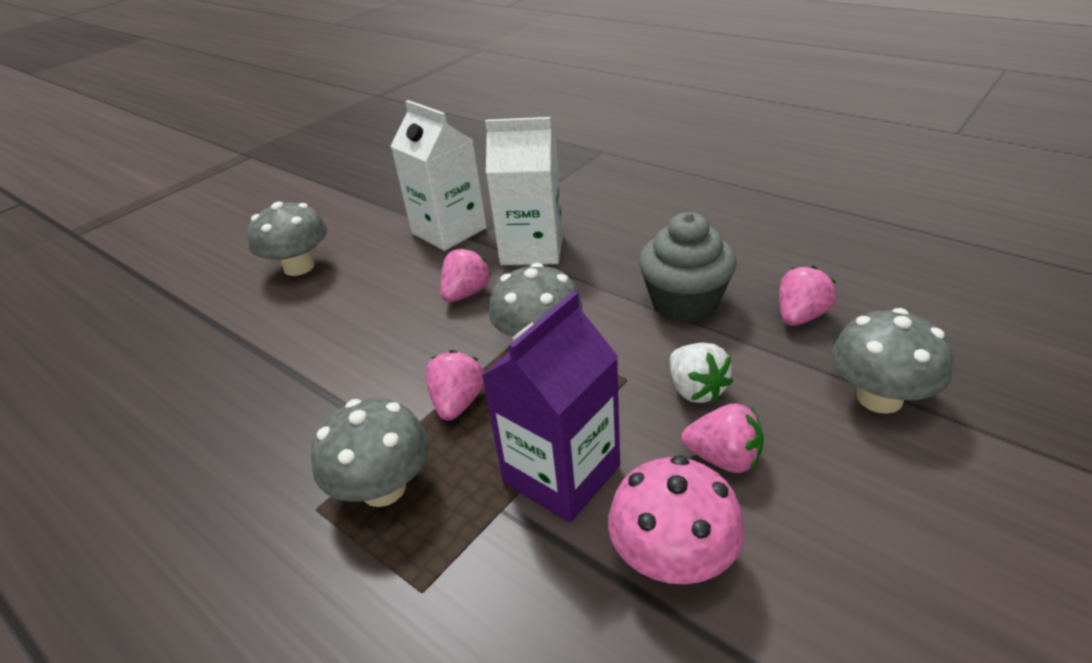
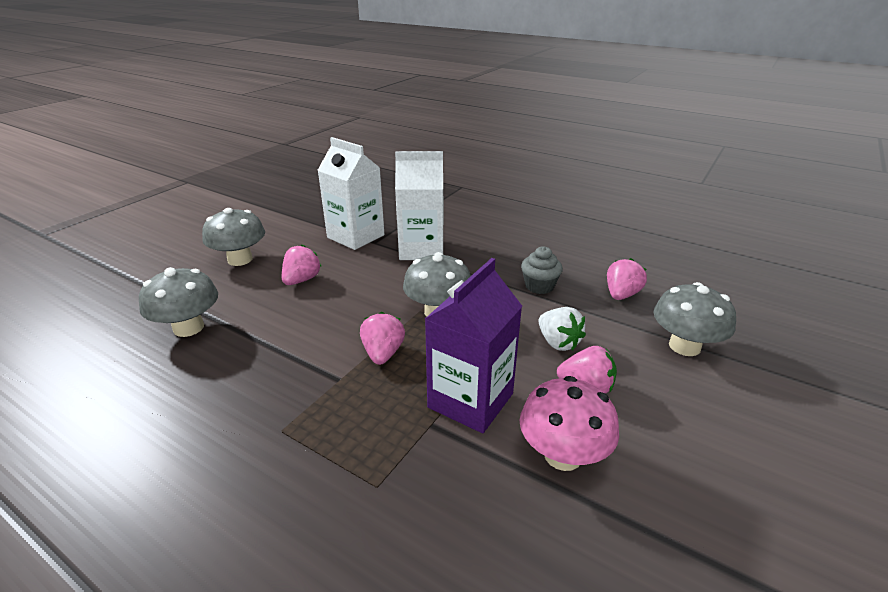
camera: 10 degrees left, 5 degrees down
(383, 488) = (334, 414): grey mushroom -> grey mushroom (188, 328)
(466, 293) = (376, 279): pink strawberry -> pink strawberry (302, 280)
(684, 303) = (539, 286): grey cupcake -> grey cupcake, size x0.61

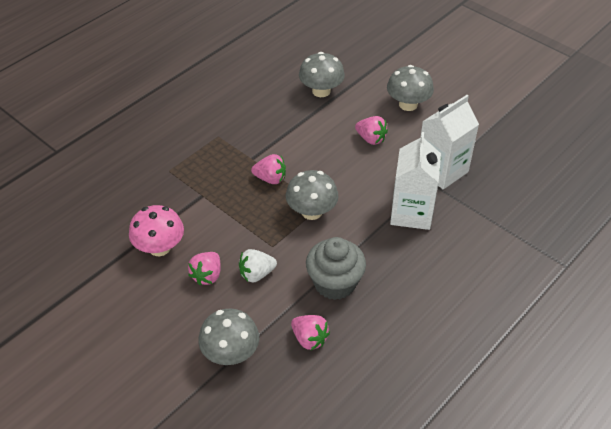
camera: 100 degrees right, 15 degrees up
(470, 400) = (214, 215): purple carton -> none
(539, 286) = (335, 283): grey cupcake -> grey cupcake, size x1.65

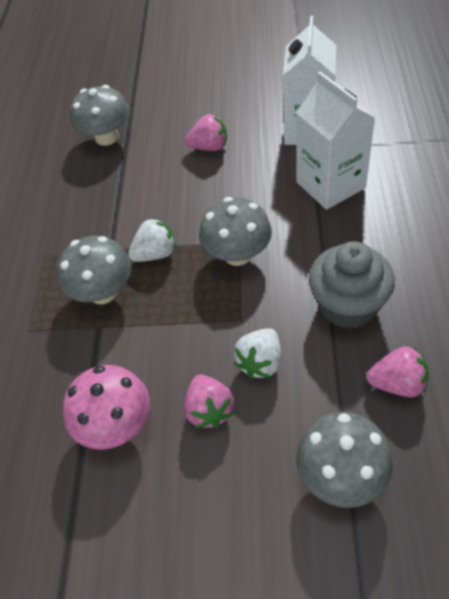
camera: 35 degrees left, 5 degrees up
(270, 179) = (155, 254): pink strawberry -> white strawberry
(408, 104) = (206, 96): grey mushroom -> grey mushroom (103, 292)

